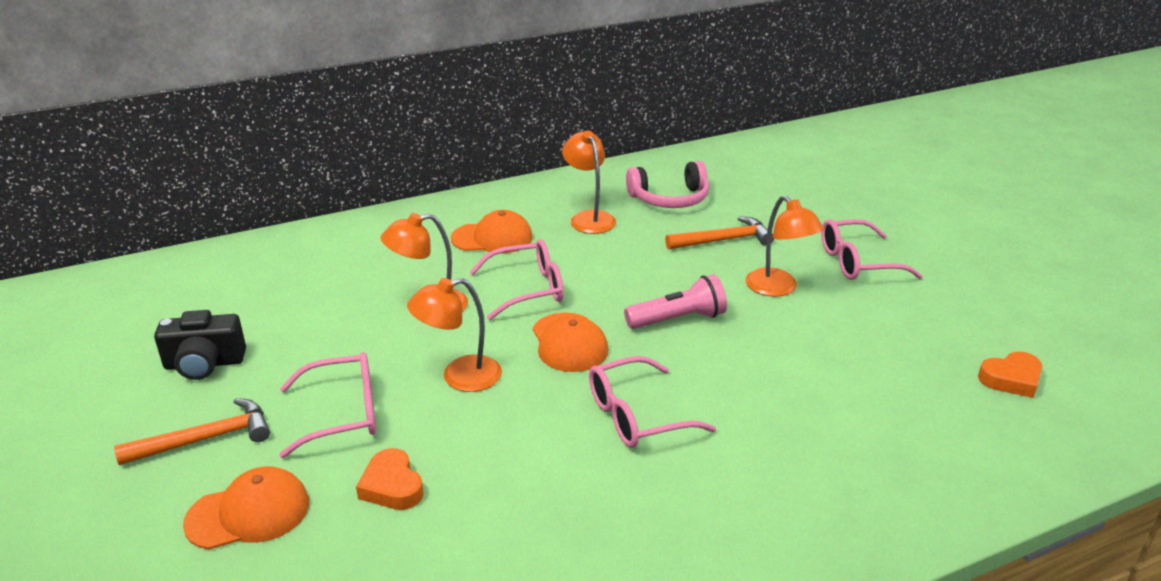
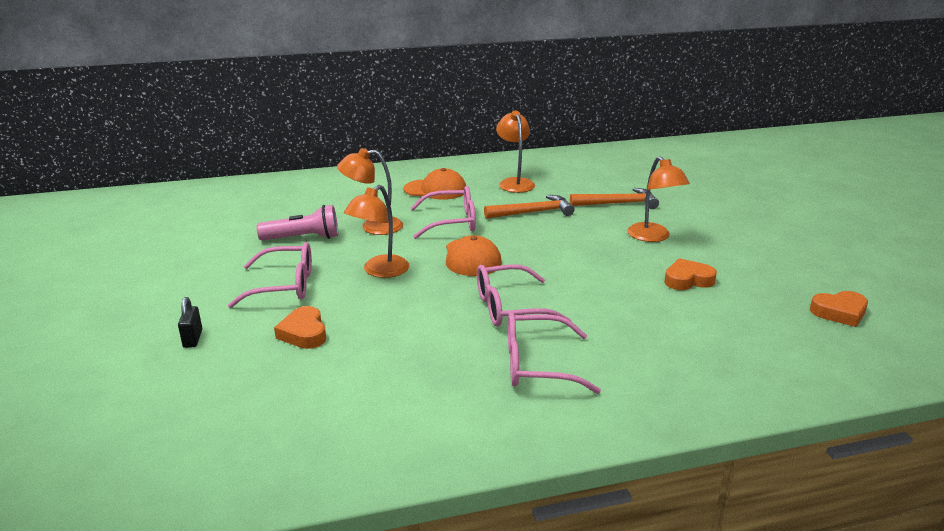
camera: 10 degrees right, 5 degrees down
(204, 364) = (197, 247): black camera -> none
(206, 439) = (180, 291): orange hammer -> orange hammer (533, 212)
(249, 513) = (193, 339): orange cap -> black padlock
(459, 377) = (380, 271): orange lamp -> orange lamp turned 45 degrees counterclockwise
(670, 199) = (583, 175): pink headphones -> none
(678, 319) = (564, 250): pink flashlight -> pink flashlight (303, 238)
(833, 350) = (687, 280): none -> orange heart
(857, 262) = (725, 225): pink glasses -> pink glasses (536, 365)

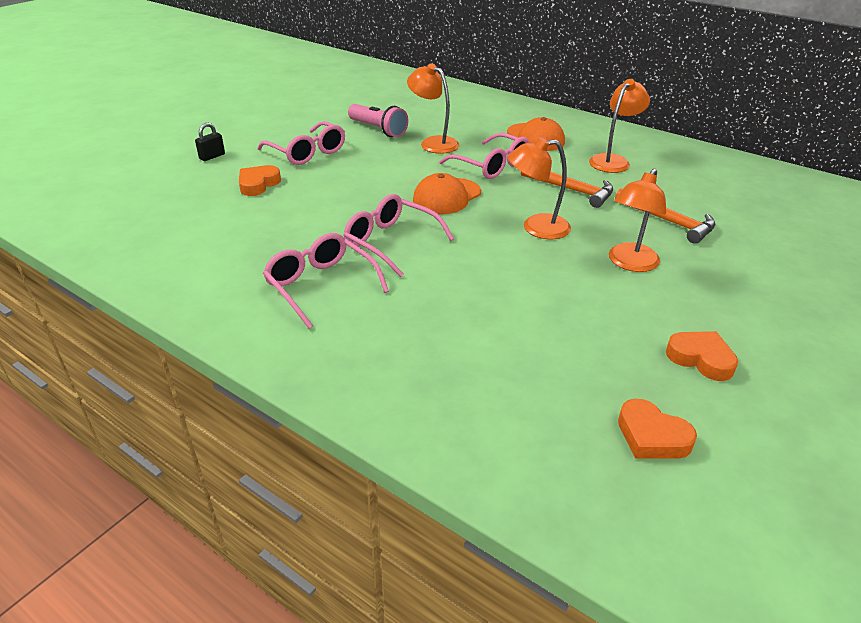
camera: 50 degrees right, 10 degrees up
(380, 271) = (372, 173): orange lamp -> orange lamp (536, 228)
(687, 280) = (571, 312): orange heart -> orange heart (700, 359)

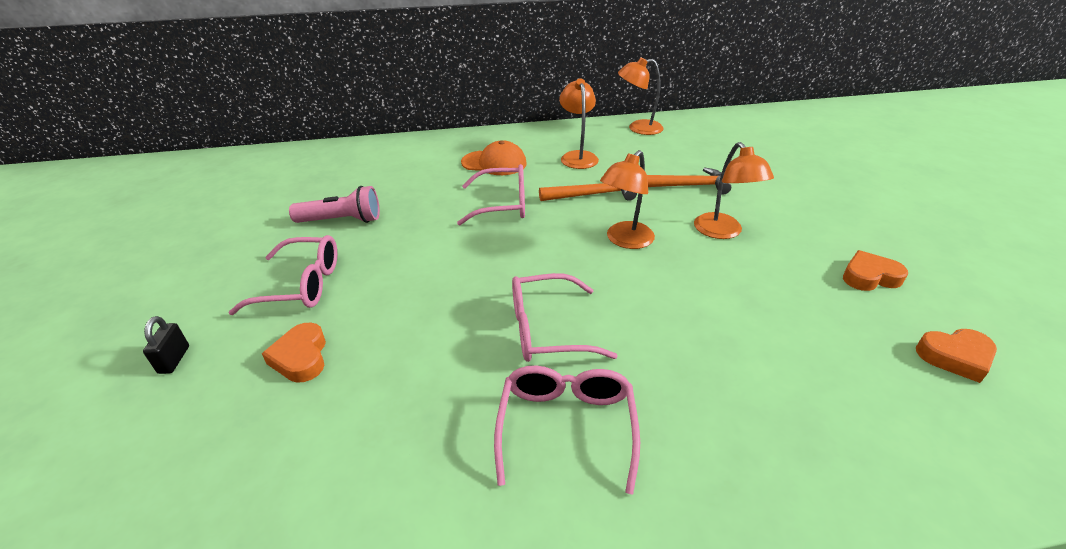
camera: 45 degrees left, 0 degrees up
(320, 285) = (566, 426): pink glasses -> pink glasses turned 90 degrees clockwise
(433, 143) = (418, 208): orange lamp -> orange lamp (638, 128)
(447, 196) = (516, 253): orange cap -> none

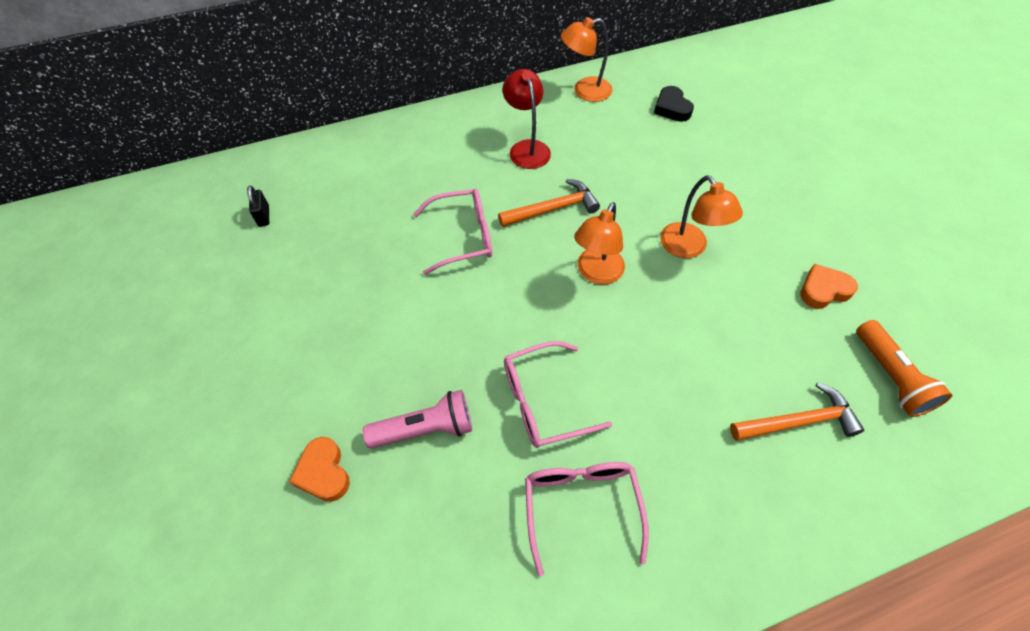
camera: 10 degrees left, 20 degrees up
(174, 360) = (201, 496): black padlock -> black padlock (264, 216)
(302, 285) = (290, 382): pink glasses -> none
(342, 220) = (298, 284): pink flashlight -> pink flashlight (425, 429)
(494, 163) = (438, 170): orange cap -> none
(577, 156) = (527, 148): orange lamp -> red lamp
(685, 186) = (646, 183): orange hammer -> orange hammer (798, 421)
(717, 143) = (672, 108): none -> black heart
(955, 357) = (890, 377): orange heart -> orange flashlight

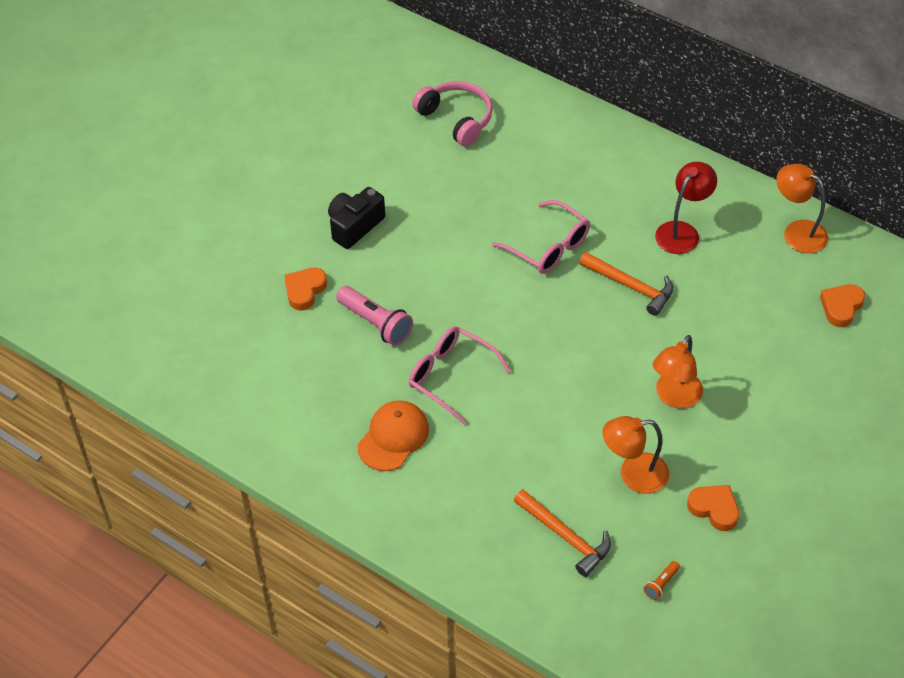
camera: 55 degrees right, 5 degrees down
(264, 216) = (456, 119): black padlock -> pink headphones
(292, 371) = (354, 226): none -> black camera
(581, 506) = (393, 437): pink glasses -> orange cap
(596, 273) = (591, 349): orange lamp -> orange lamp (633, 475)
(672, 108) = (841, 307): black heart -> orange heart
(890, 377) = (661, 584): orange flashlight -> orange flashlight, size x0.48

